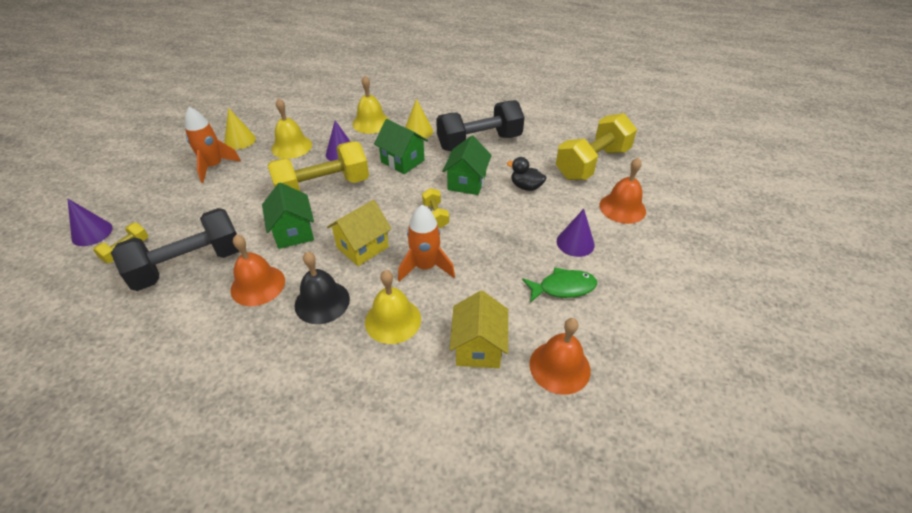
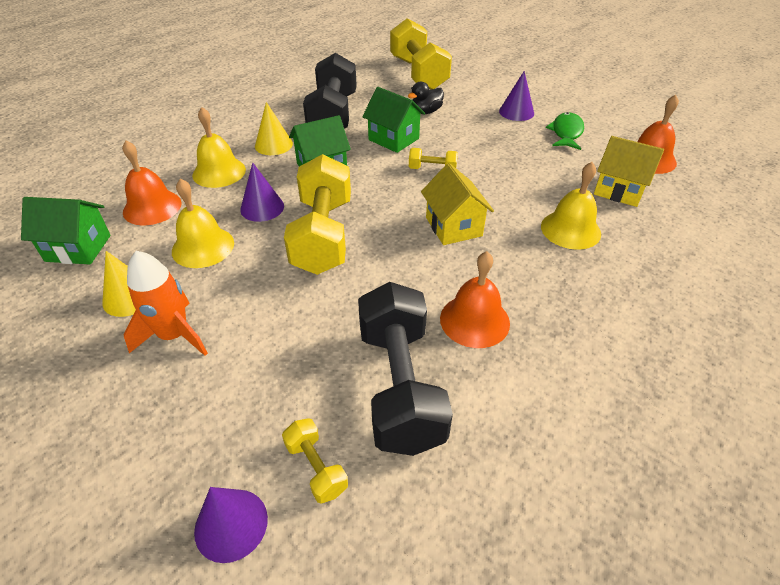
camera: 65 degrees left, 0 degrees up
(293, 232) = (393, 275): green house -> green house (78, 248)
(322, 302) = (526, 272): black bell -> none
(426, 267) = (506, 193): orange rocket -> none
(622, 208) = (486, 80): orange bell -> orange bell (152, 207)

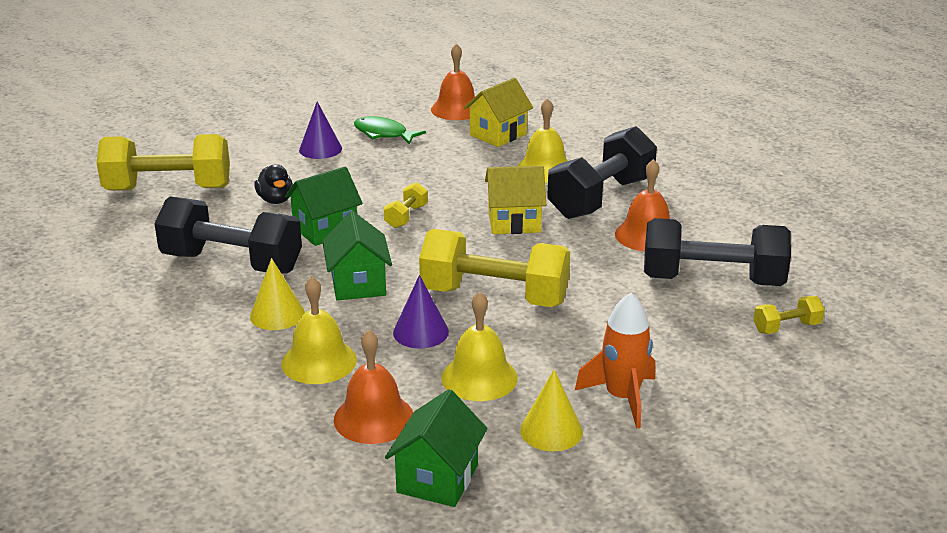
camera: 75 degrees left, 15 degrees down
(231, 524) = (833, 370): purple cone -> none
(535, 276) = (601, 198): none -> black dumbbell

